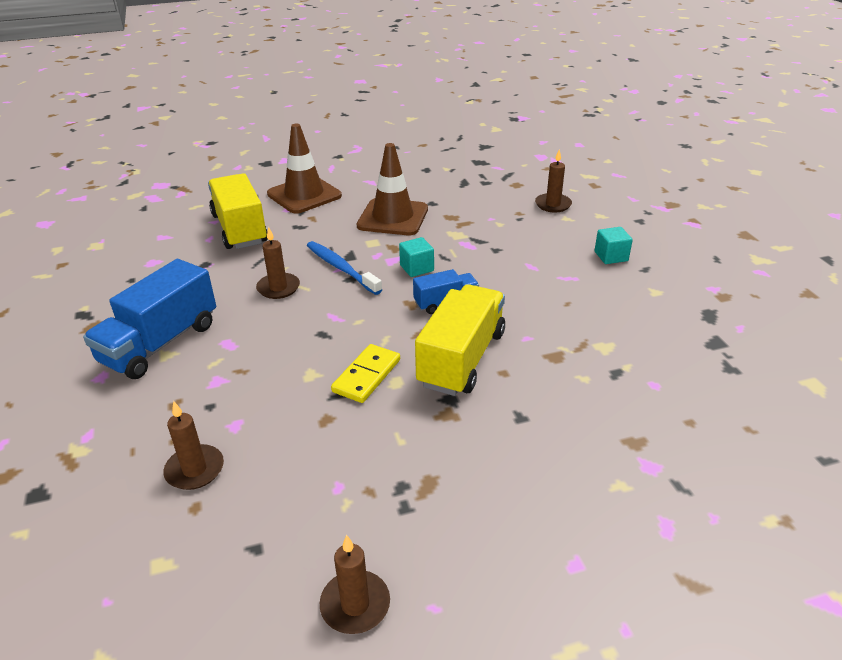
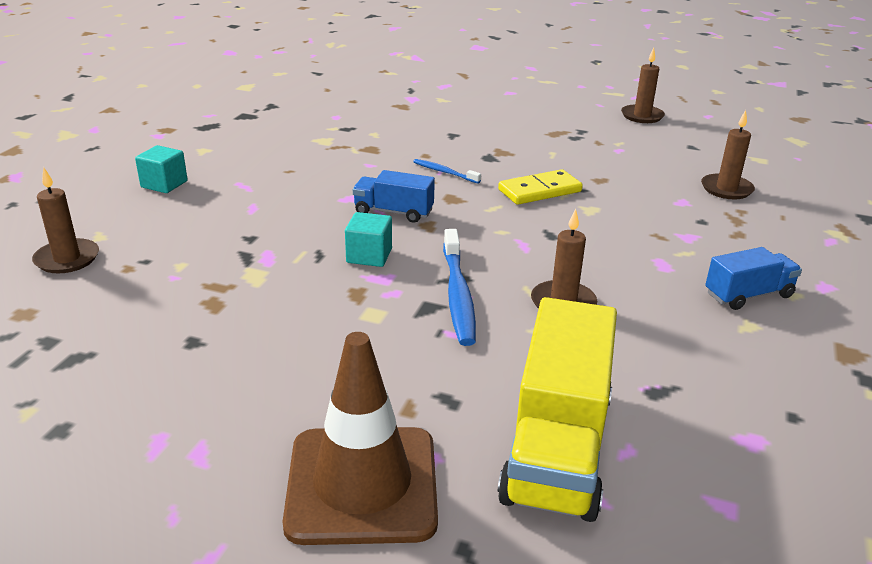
camera: 145 degrees left, 5 degrees down
(160, 343) = (748, 295): blue truck -> blue truck, size x0.54
(393, 217) = (288, 342): brown traffic cone -> none
(462, 359) = (444, 172): yellow truck -> blue toothbrush

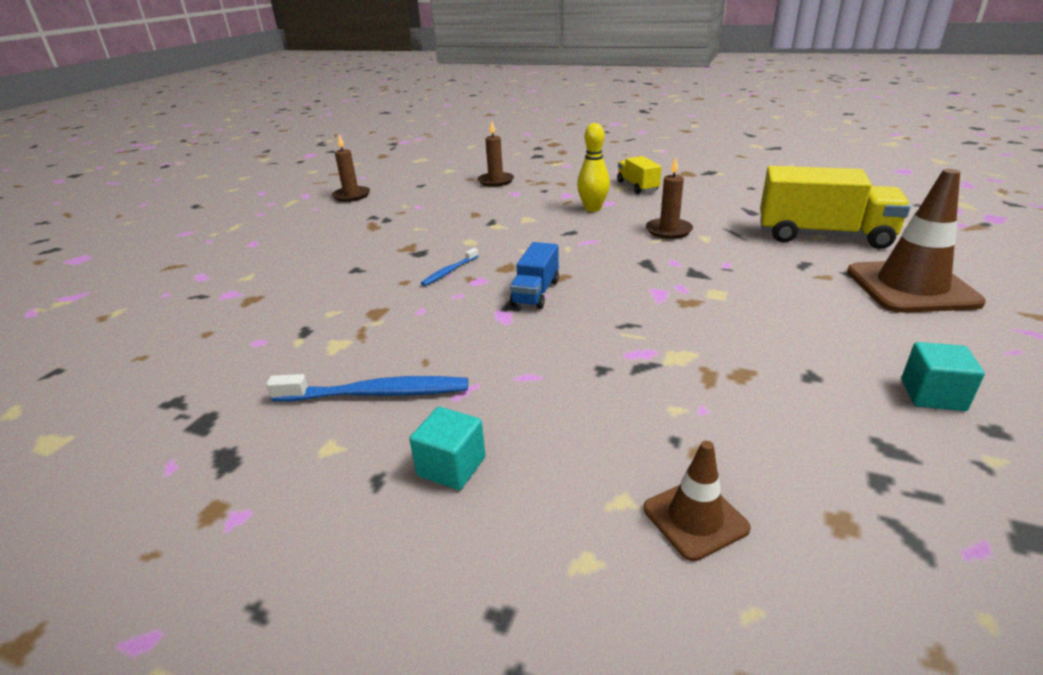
camera: 85 degrees left, 0 degrees up
(67, 259) = (695, 518): brown candle -> brown traffic cone
(369, 256) = (623, 300): turquoise cube -> turquoise cube (932, 395)
(458, 295) = (673, 263): blue toothbrush -> blue toothbrush (376, 393)
(539, 191) = (494, 234): yellow domino -> none
(636, 252) = (593, 209): none -> yellow bowling pin
(748, 295) = (637, 186): blue truck -> yellow truck

